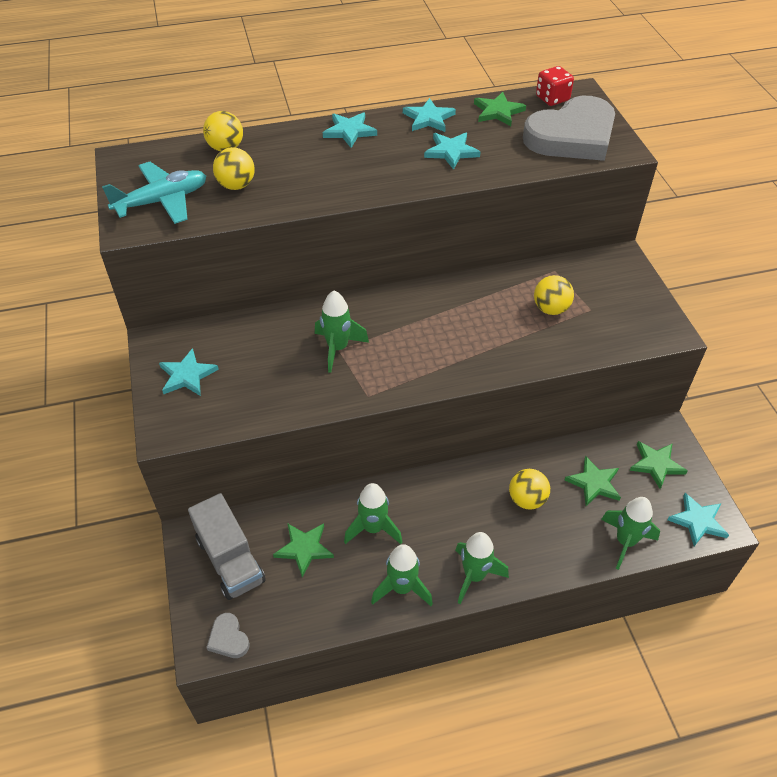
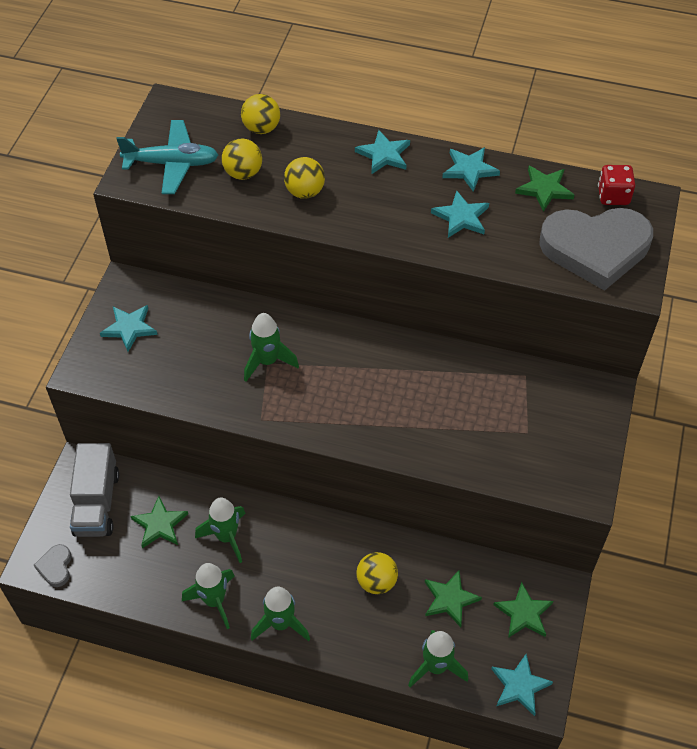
camera: 30 degrees right, 5 degrees up
(550, 309) = (488, 413): yellow ball -> yellow ball (305, 192)

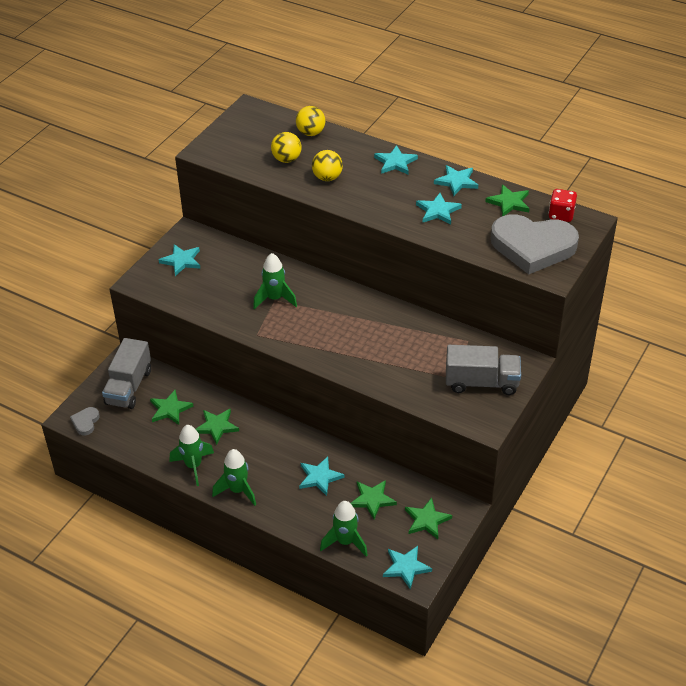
camera: 15 degrees right, 10 degrees down
(172, 164) = (237, 146): turquoise plane -> none
(226, 537) = (216, 426): green rocket -> green star
(376, 581) = (319, 477): yellow ball -> turquoise star
(561, 432) = (481, 382): none -> grey truck

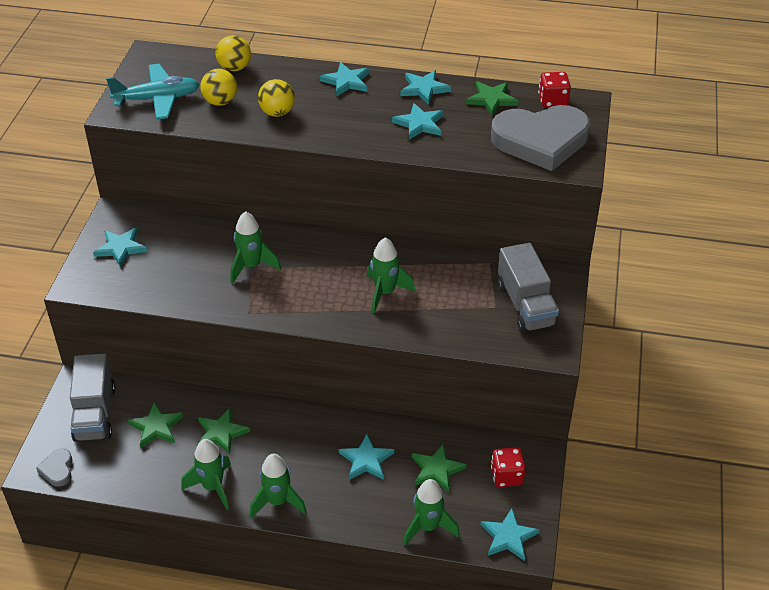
camera: 20 degrees left, 0 degrees up
(239, 147) = (157, 99): none -> turquoise plane
(371, 345) = (385, 293): none -> green rocket
(427, 520) = (507, 476): green star -> red dice
(481, 382) = (525, 305): grey truck -> grey truck turned 90 degrees clockwise

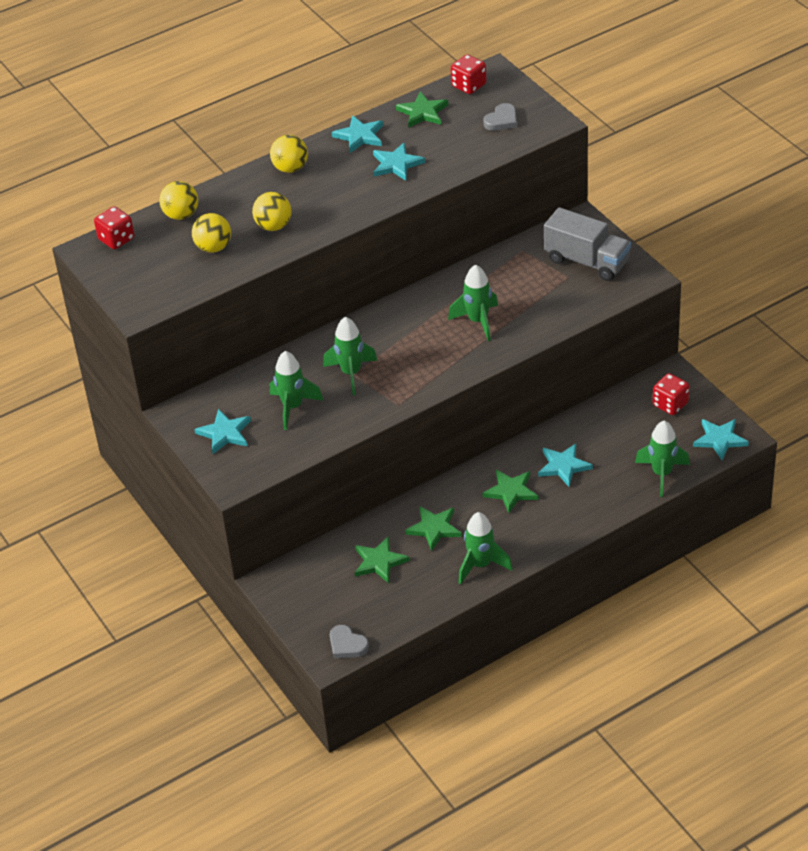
camera: 40 degrees left, 0 degrees up
(95, 413) = (316, 589): grey truck -> none
(157, 99) = (157, 279): turquoise plane -> none
(175, 58) = (116, 239): none -> red dice
(278, 501) = (540, 538): green rocket -> green rocket (293, 407)
(346, 81) = (290, 168): turquoise star -> yellow ball
(436, 469) = (619, 435): green star -> green star (511, 491)
(541, 141) = (502, 120): grey heart -> grey heart, size x0.40

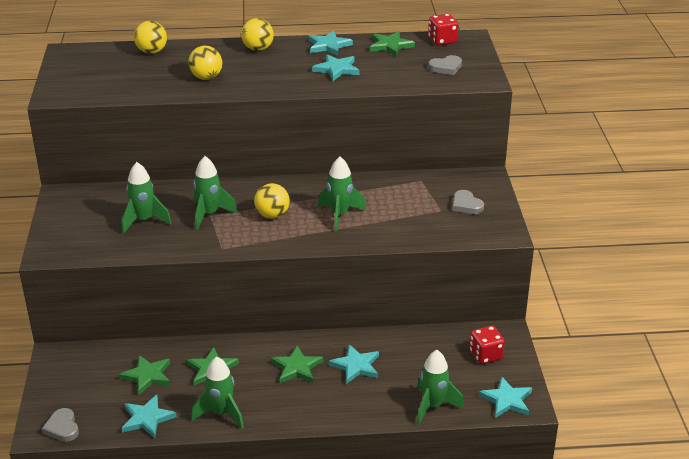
camera: 25 degrees right, 10 degrees down
(116, 239) = (93, 51): red dice -> none
(213, 247) = (150, 76): yellow ball -> yellow ball (272, 215)
(225, 433) = (79, 219): turquoise star -> turquoise star (147, 418)
(587, 261) = (466, 205): grey truck -> grey heart

